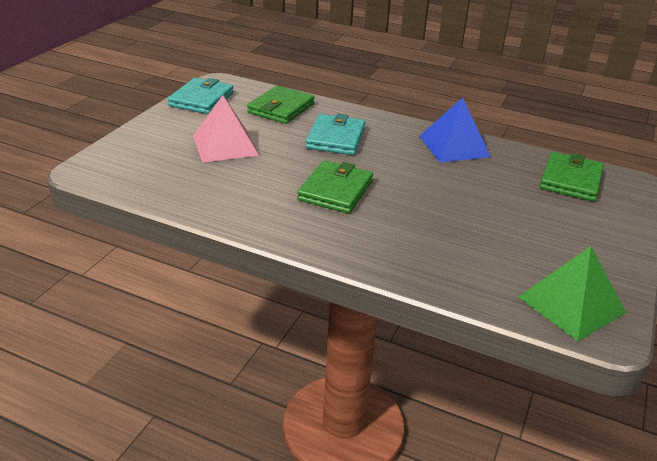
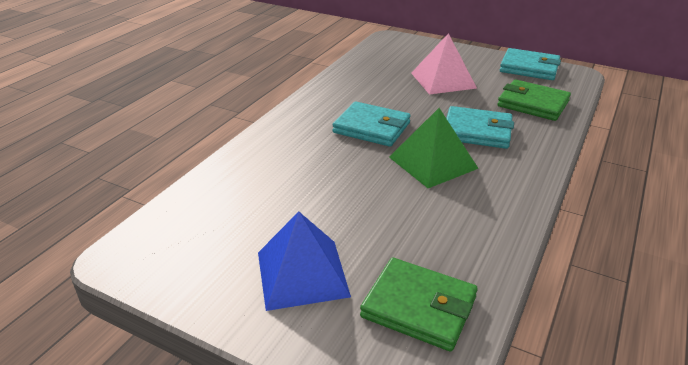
camera: 95 degrees right, 0 degrees up
(335, 191) = (371, 128): green wallet -> turquoise wallet
(454, 146) = (488, 210): blue pyramid -> blue pyramid (302, 273)
(571, 304) = (168, 242): green pyramid -> green pyramid (433, 162)

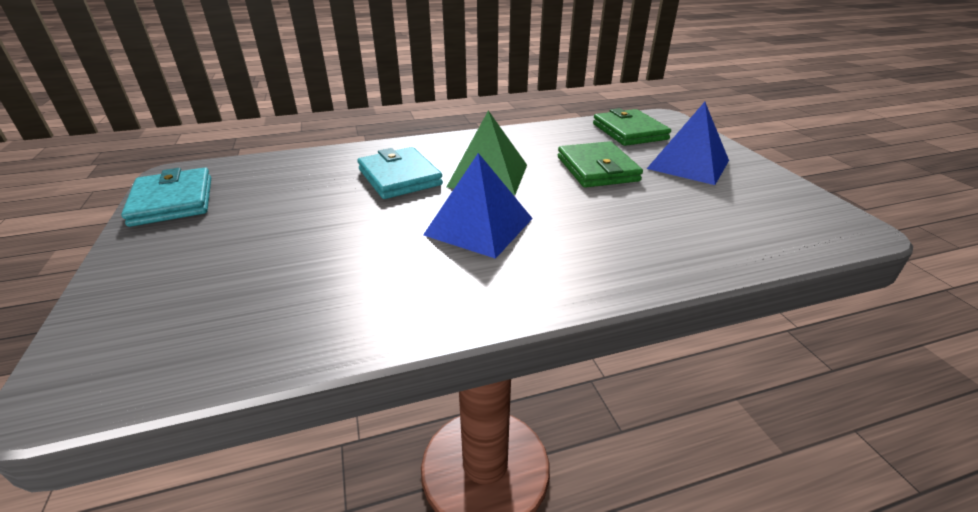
camera: 135 degrees left, 0 degrees up
(371, 128) = (479, 226): turquoise wallet -> blue pyramid
(443, 80) = (278, 238): pink pyramid -> none
(532, 104) = (296, 172): green wallet -> green wallet (597, 169)

